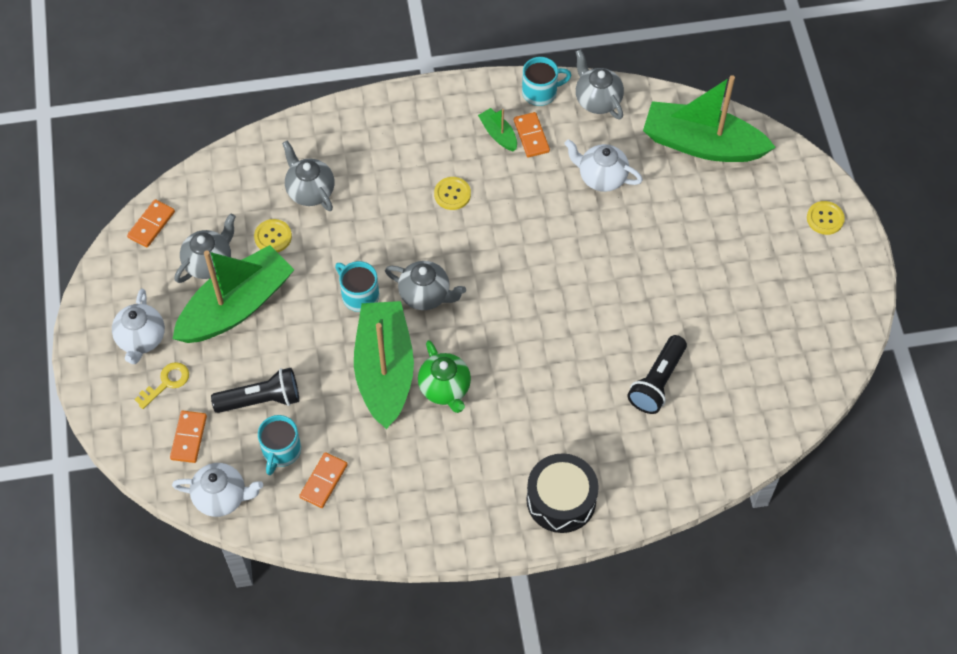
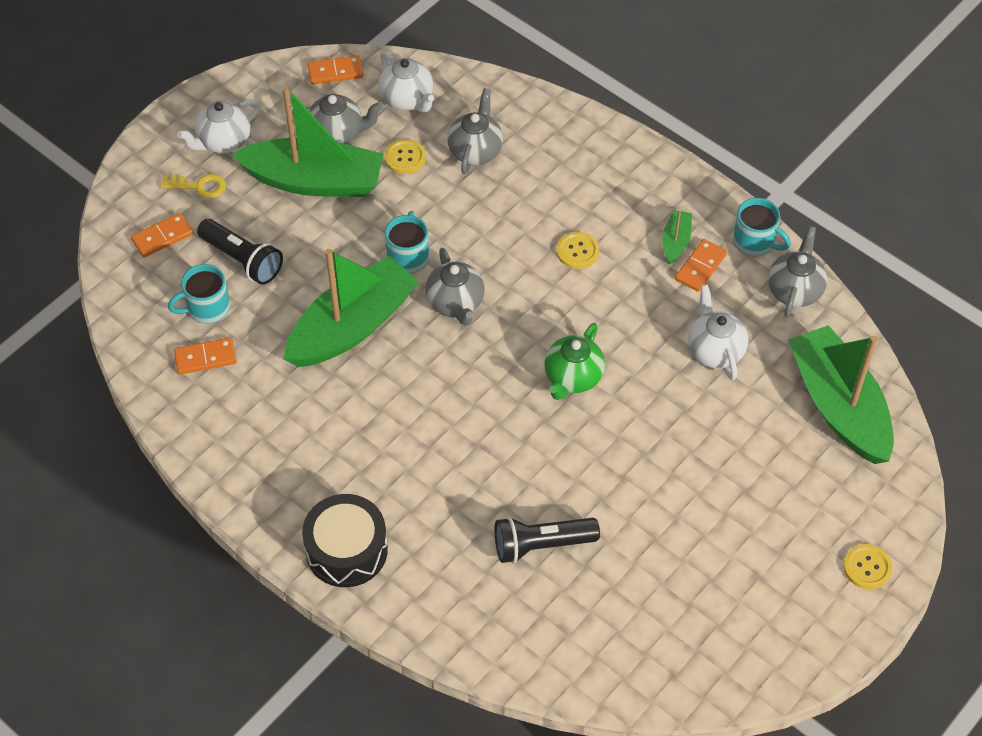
camera: 50 degrees right, 5 degrees down
(221, 497) = (127, 298): white teapot -> white teapot (407, 99)
(445, 388) = (376, 383): green teapot -> green teapot (572, 377)

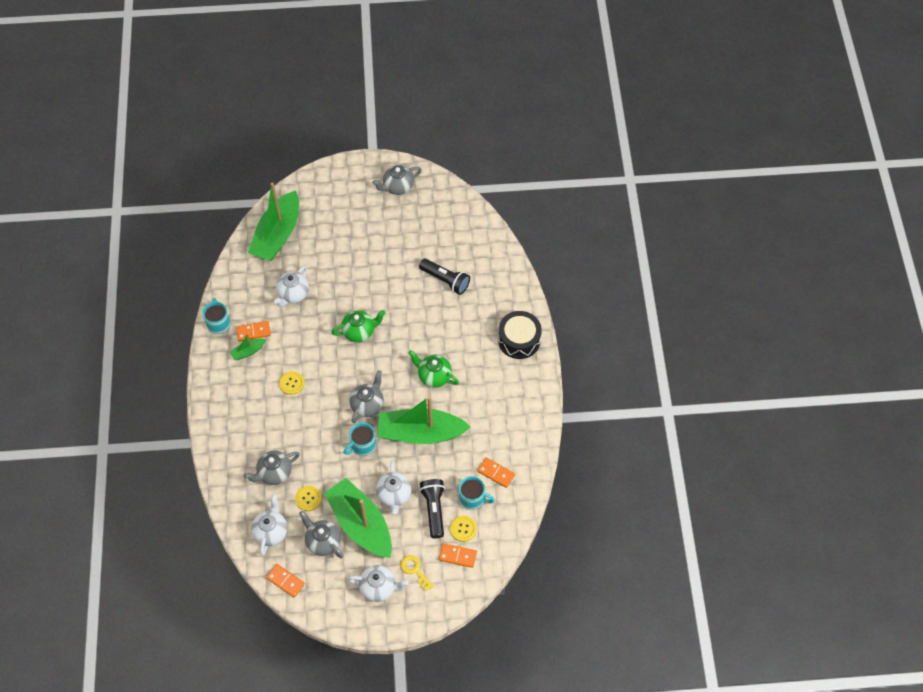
camera: 135 degrees left, 5 degrees up
(308, 237) = (394, 495): none -> white teapot
(411, 405) = (434, 376): none -> green teapot
(794, 290) = (232, 290): grey teapot -> grey teapot (398, 187)
(867, 567) = (343, 177): yellow button -> yellow button (463, 529)

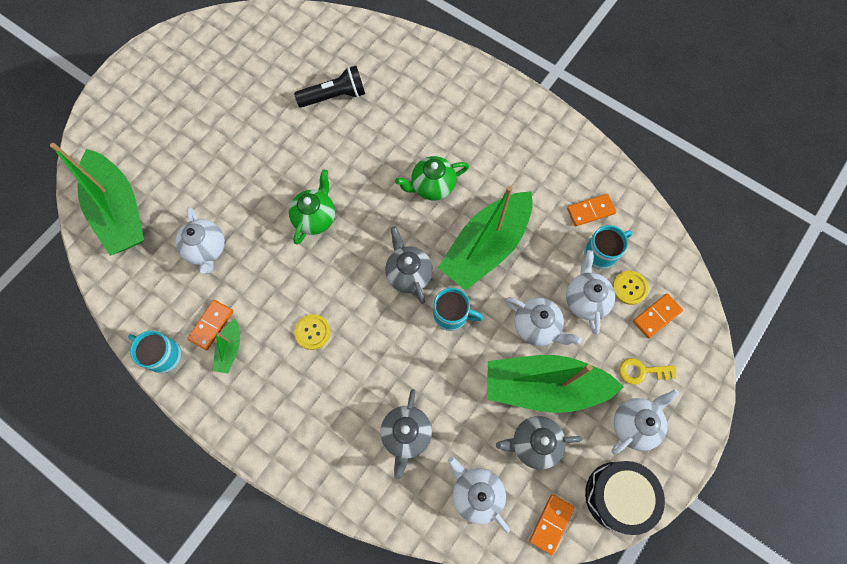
camera: 50 degrees left, 10 degrees up
(285, 581) = (551, 524): orange domino -> orange domino turned 45 degrees counterclockwise
(308, 498) = (468, 420): yellow button -> none
(362, 445) = (452, 315): turquoise mug -> turquoise mug turned 75 degrees counterclockwise
(398, 187) = (186, 59): grey teapot -> none
(434, 509) = (585, 299): black flashlight -> white teapot
(519, 340) = (461, 83): black drum -> black drum (618, 496)

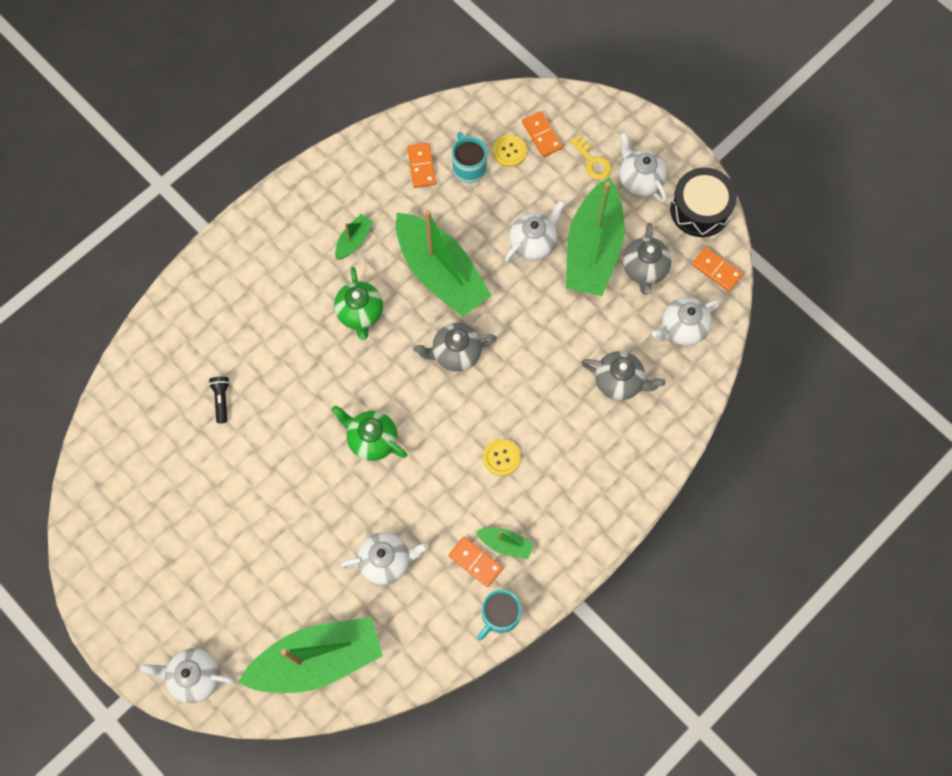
camera: 80 degrees left, 0 degrees up
(334, 96) = (221, 400): black flashlight -> black flashlight, size x0.57
(452, 315) = (507, 319): turquoise mug -> none
(501, 168) = (354, 240): none -> green boat
(585, 299) = (514, 193): white teapot -> white teapot (195, 677)
(642, 371) = (592, 161): yellow key -> yellow key turned 45 degrees counterclockwise

